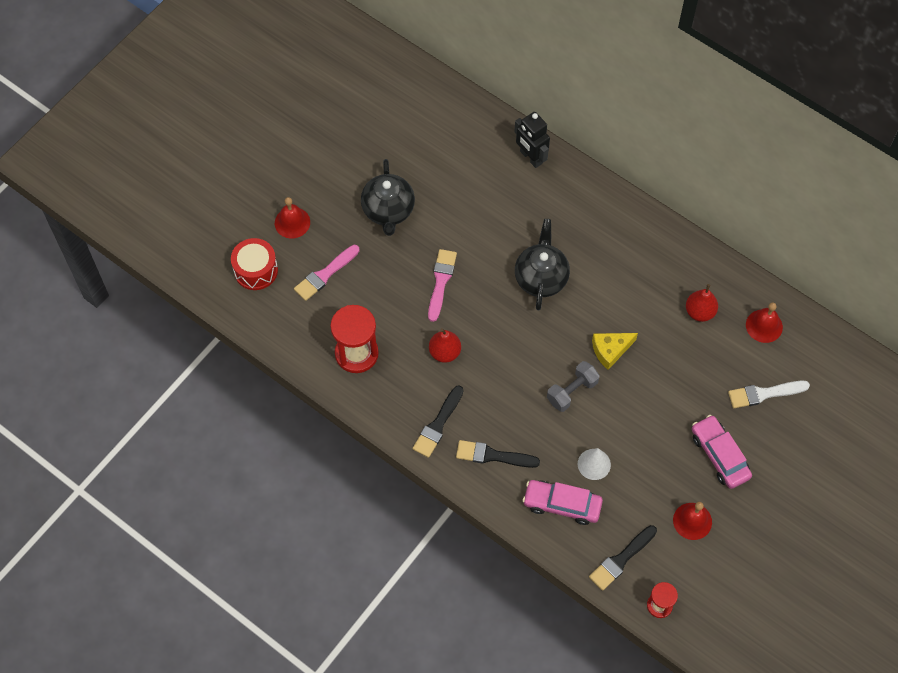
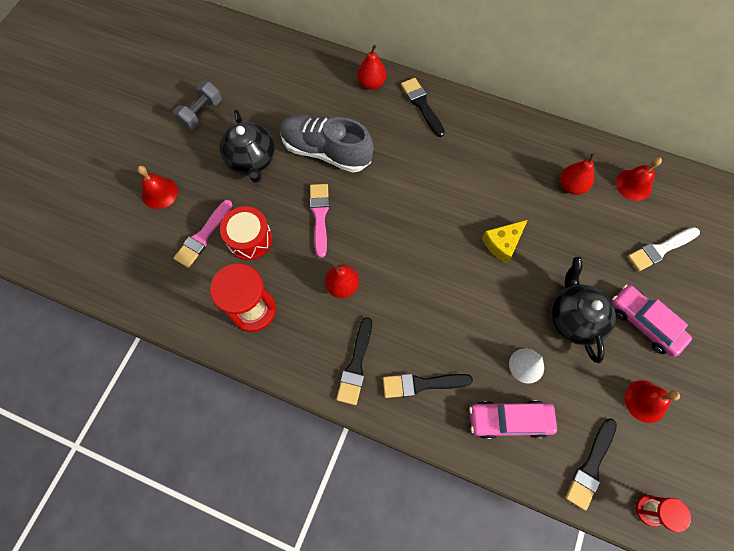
camera: 15 degrees left, 5 degrees up
(256, 270) = (131, 249): red drum -> red drum (250, 239)
(464, 219) = (326, 151): none -> grey shoe
(530, 157) = (371, 83): black robot -> red pear
(541, 278) = (414, 189): black teapot -> black teapot (573, 318)
(572, 391) = (479, 294): grey dumbbell -> grey dumbbell (201, 113)
(576, 193) = (422, 105): none -> black brush

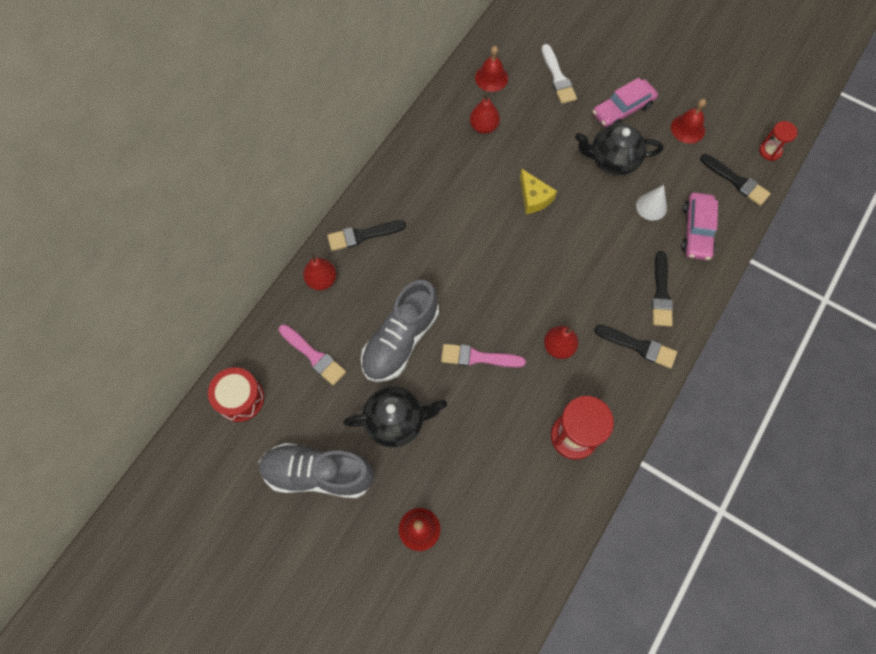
camera: 80 degrees left, 0 degrees up
(201, 113) = (318, 473): grey dumbbell -> grey shoe
(203, 236) = (483, 482): pink brush -> pink brush (314, 356)
(250, 239) = (494, 432): red drum -> red drum (240, 398)

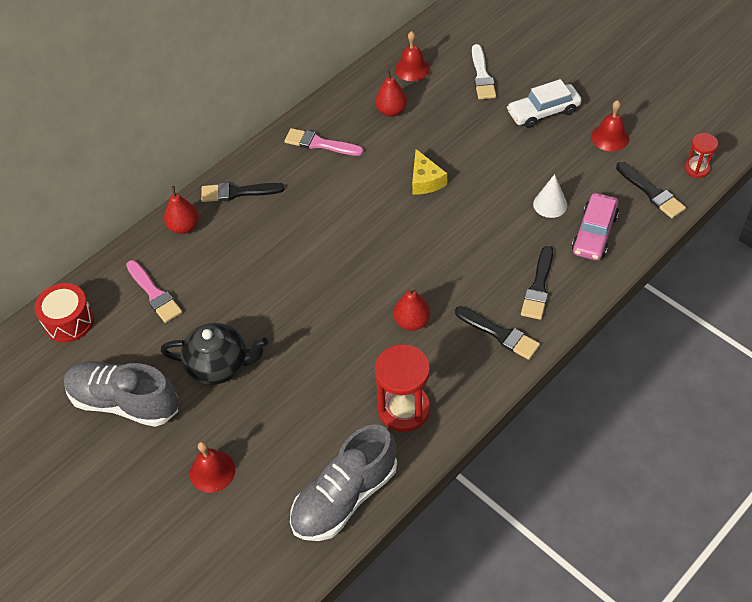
camera: 15 degrees right, 15 degrees down
(400, 340) = (247, 292): grey shoe -> grey shoe (345, 496)
(478, 357) = (322, 319): pink brush -> pink brush (320, 144)
(613, 160) = (520, 156): black teapot -> none
(622, 109) = (543, 112): pink car -> white car

